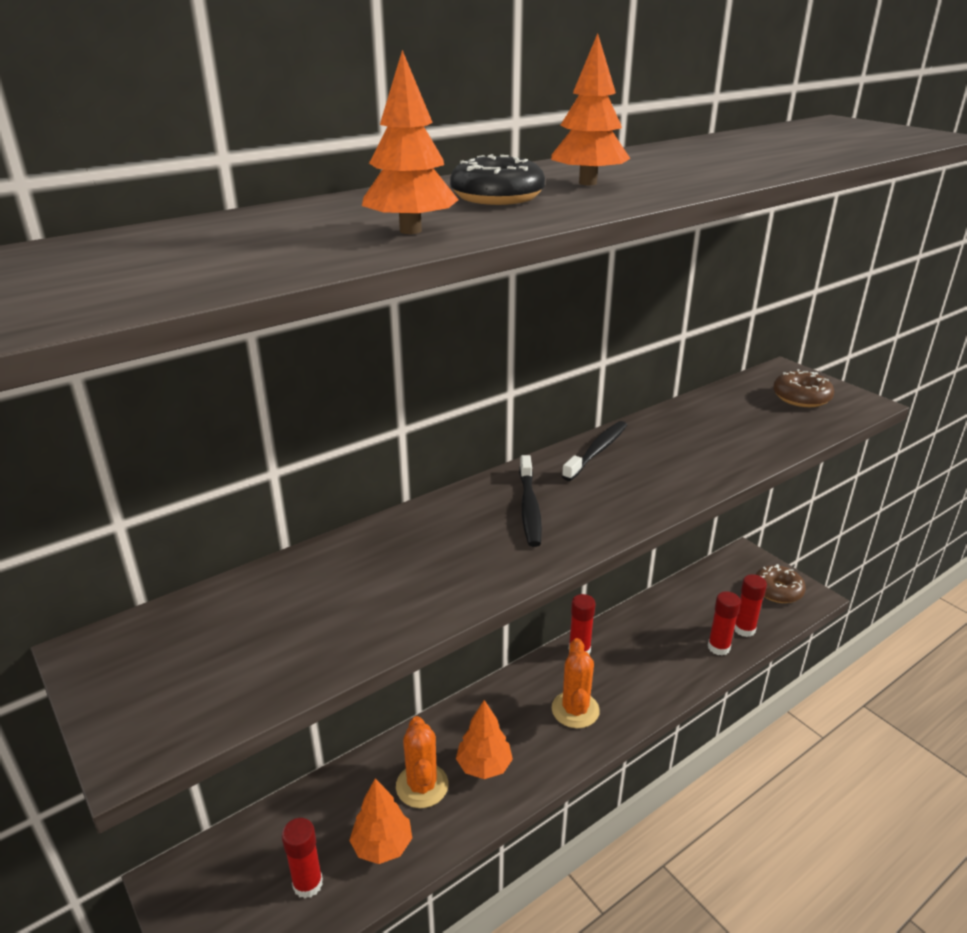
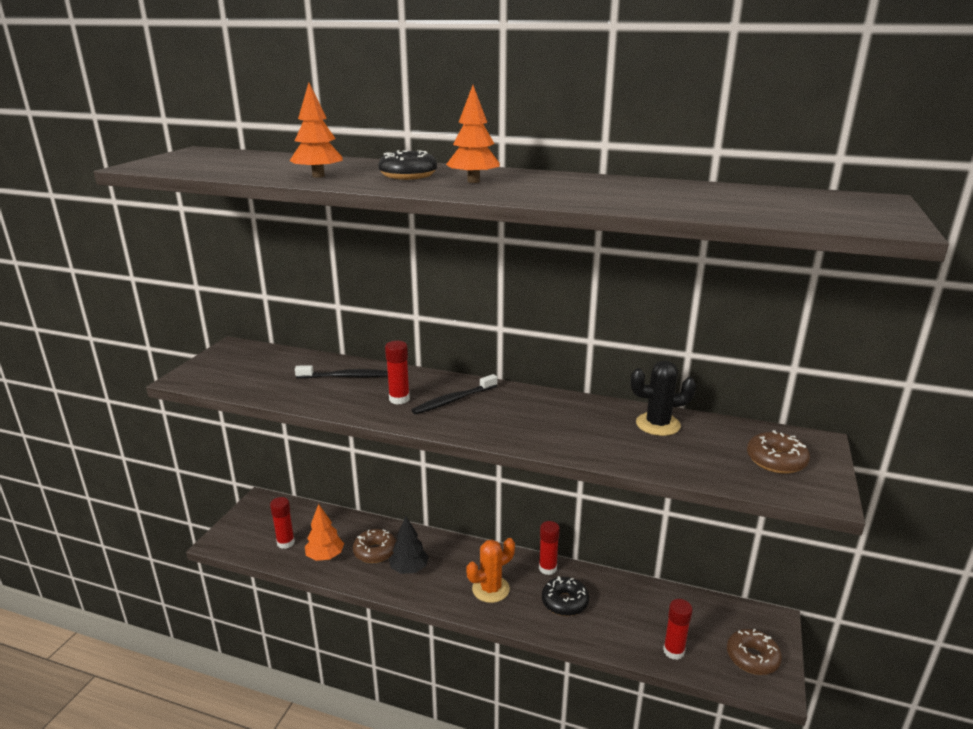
camera: 55 degrees right, 5 degrees down
(422, 786) = (375, 551): orange cactus -> brown donut
(484, 766) = (409, 569): orange tree -> black tree
(597, 451) = (551, 401): black toothbrush -> black toothbrush (345, 377)
(636, 664) = (564, 602): none -> black donut
(698, 418) = (658, 424): none -> black cactus
(718, 647) = (633, 642): red glue stick -> red glue stick (399, 399)

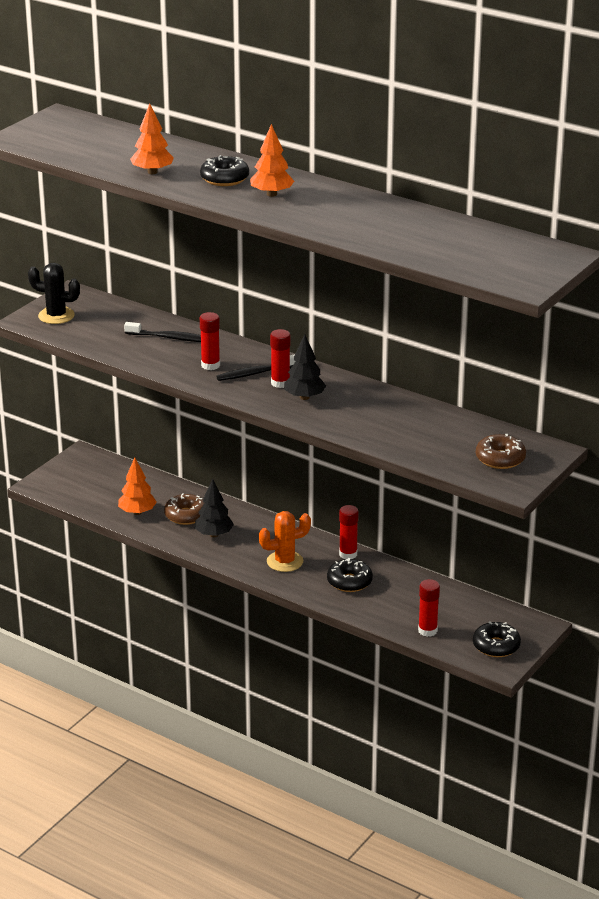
camera: 15 degrees right, 5 degrees up
(285, 543) = (102, 495): red glue stick -> red glue stick (280, 383)
(517, 420) = (304, 397): none -> black tree
(658, 424) = (425, 418): black cactus -> black cactus (56, 316)
(752, 658) = (496, 646): brown donut -> black donut

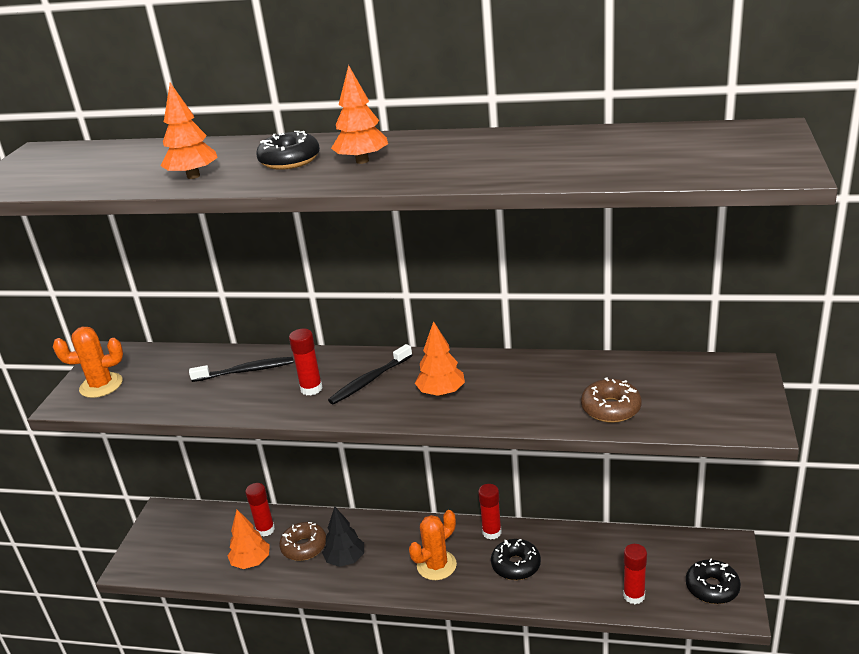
camera: 20 degrees left, 0 degrees up
(56, 316) = (101, 385): black cactus -> orange cactus
(280, 383) = (402, 384): red glue stick -> red glue stick (265, 529)
(304, 397) = (441, 392): black tree -> orange tree
(500, 459) = (709, 395): brown donut -> brown donut (611, 408)

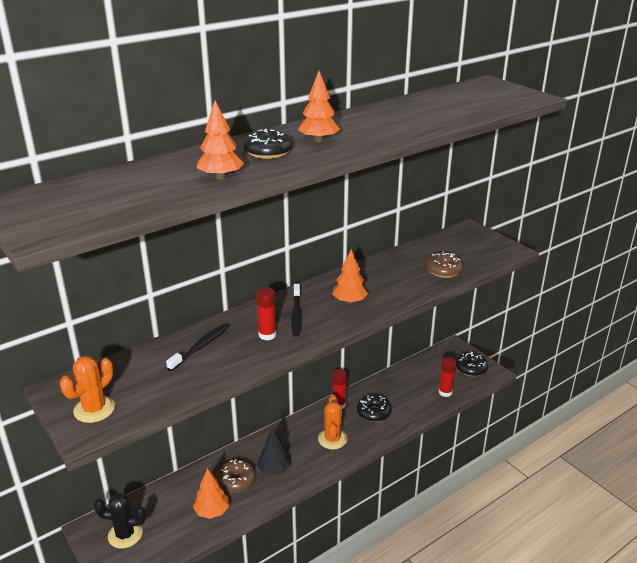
camera: 50 degrees left, 0 degrees up
(175, 535) = (125, 534): none -> black cactus
(265, 529) = (193, 488): red glue stick -> none

